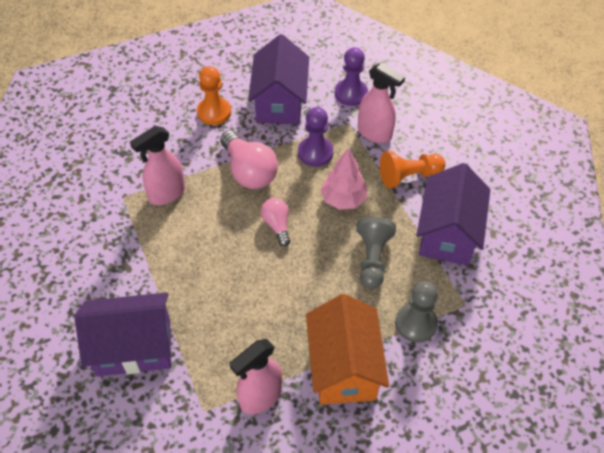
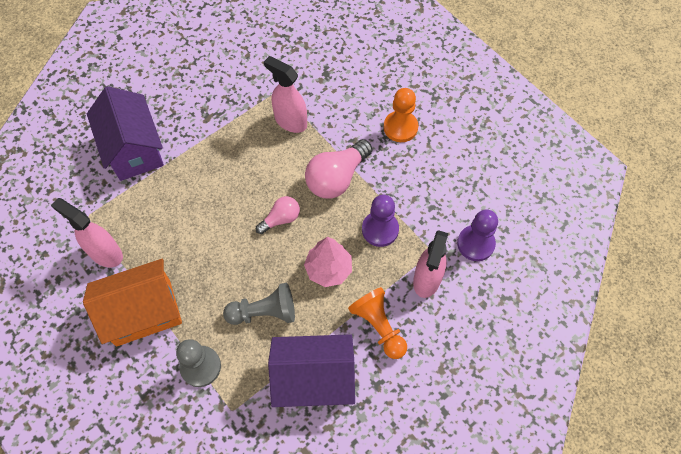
camera: 75 degrees right, 10 degrees up
(279, 102) = (436, 180): purple house -> none

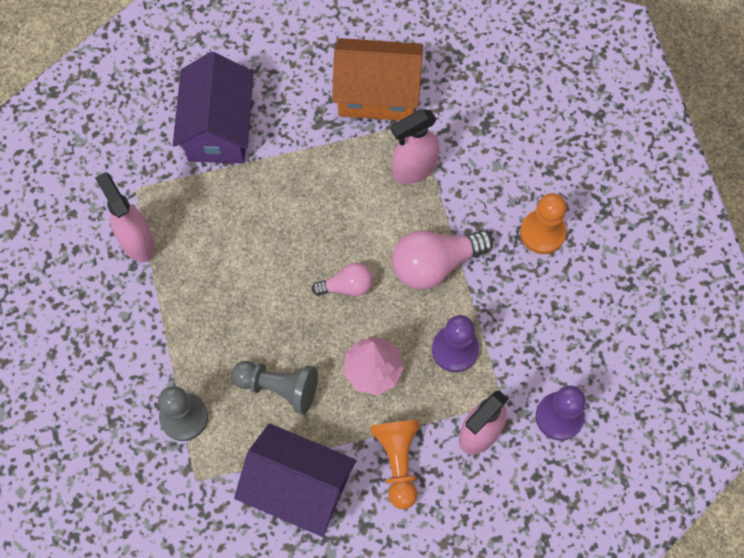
camera: 25 degrees right, 5 degrees up
(143, 312) = (149, 328): orange house -> orange house (377, 94)
(290, 121) = (414, 169): pink spray bottle -> pink spray bottle turned 90 degrees counterclockwise

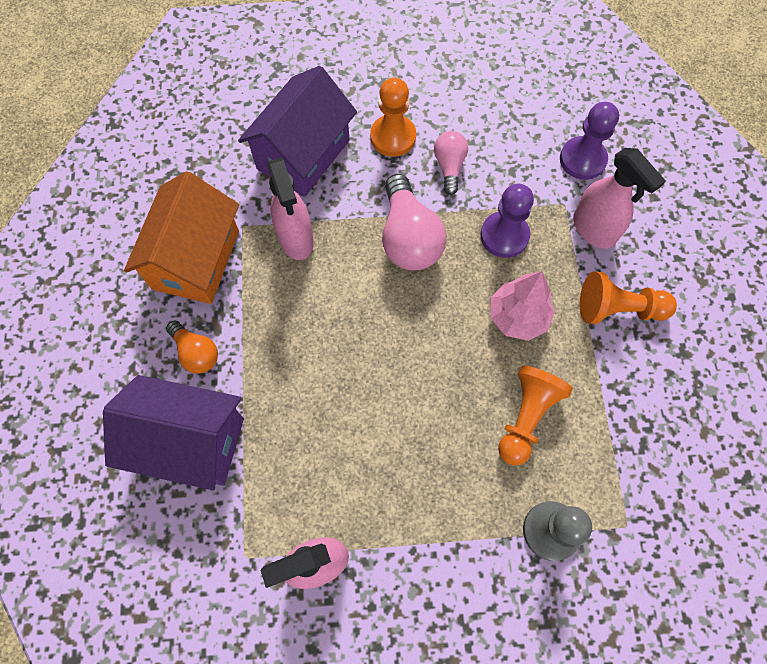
camera: 80 degrees left, 0 degrees up
(279, 387) = (526, 417): grey pawn -> orange pawn
(293, 115) = (196, 353): none -> orange light bulb
(298, 487) = (640, 413): purple house -> purple house (303, 154)
(347, 286) = (419, 327): pink light bulb -> pink light bulb (449, 166)

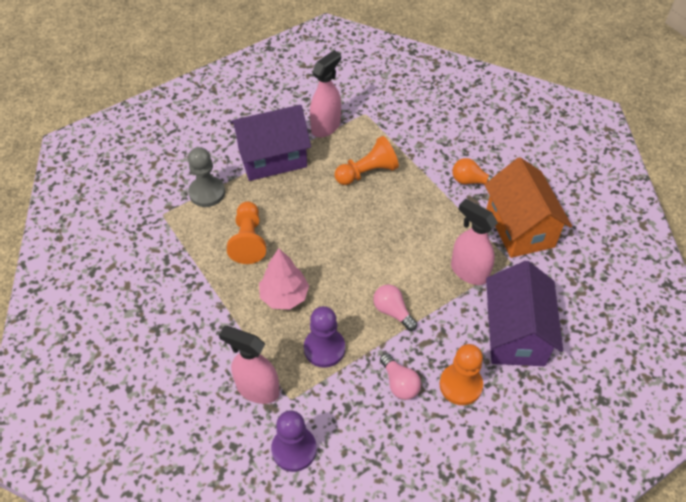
camera: 150 degrees right, 15 degrees down
(190, 441) = (434, 142): purple house -> purple house (272, 158)
(409, 238) = (392, 311): pink light bulb -> pink light bulb, size x0.57
(618, 309) = (214, 336): orange pawn -> orange pawn (367, 172)

